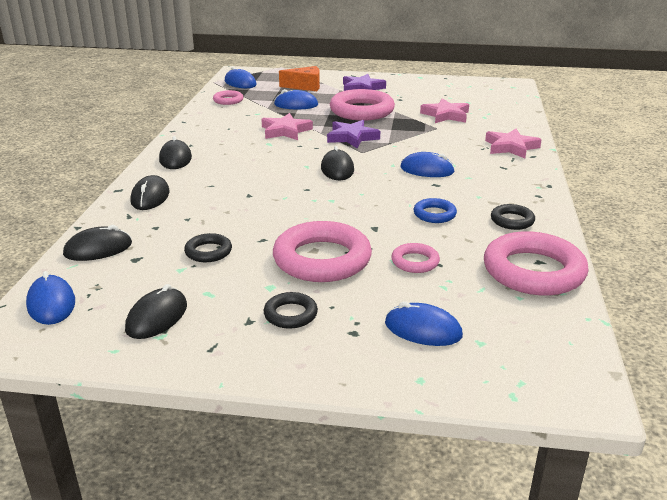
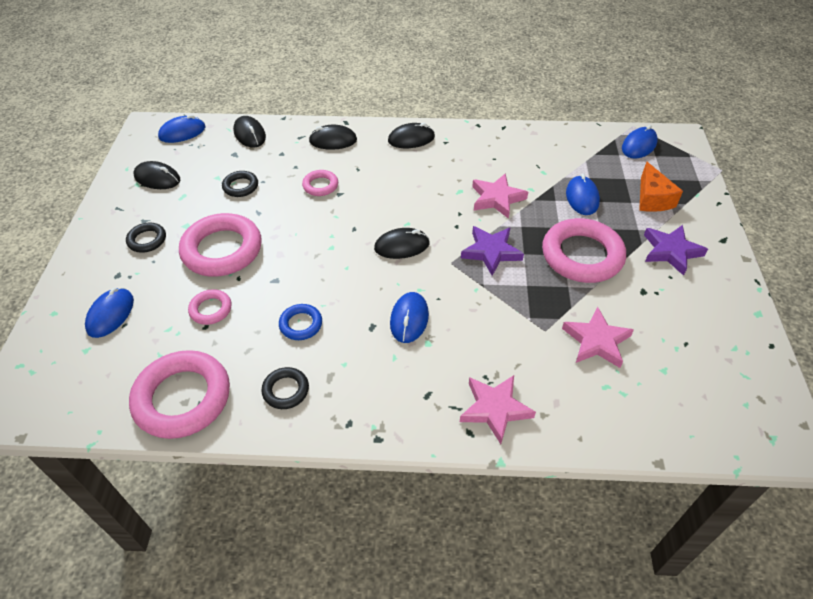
camera: 85 degrees right, 20 degrees up
(228, 100) = (575, 146): pink ring -> pink ring (320, 185)

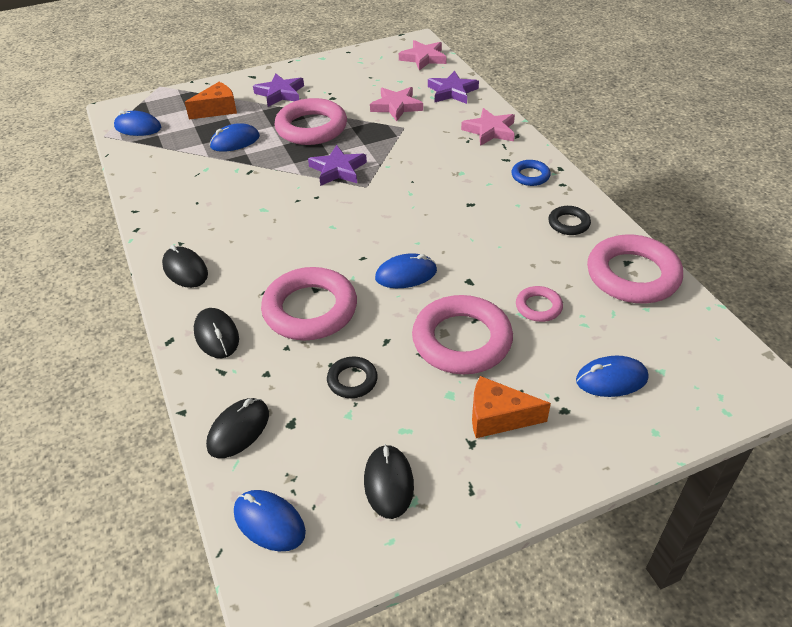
camera: 115 degrees left, 5 degrees down
(147, 240) = (498, 417): black ring -> orange cheese
(301, 324) = (503, 242): blue ring -> blue ring (530, 176)
(320, 185) = (310, 309): pink ring -> pink ring, size x2.05
(402, 246) = (365, 219): black mouse -> none
(409, 319) = (446, 188): blue mouse -> blue mouse (406, 274)
(497, 198) = (262, 184): pink star -> pink star (423, 58)
(611, 414) = (452, 91): none -> purple star

